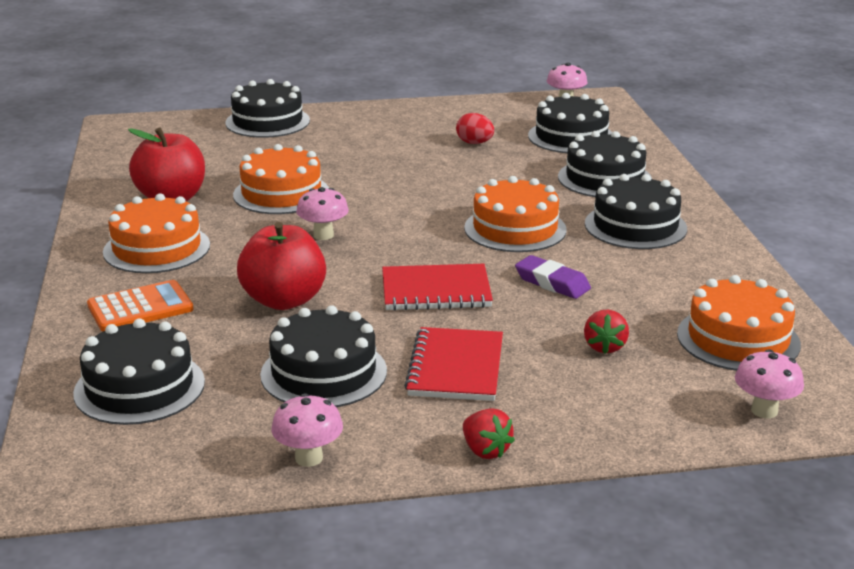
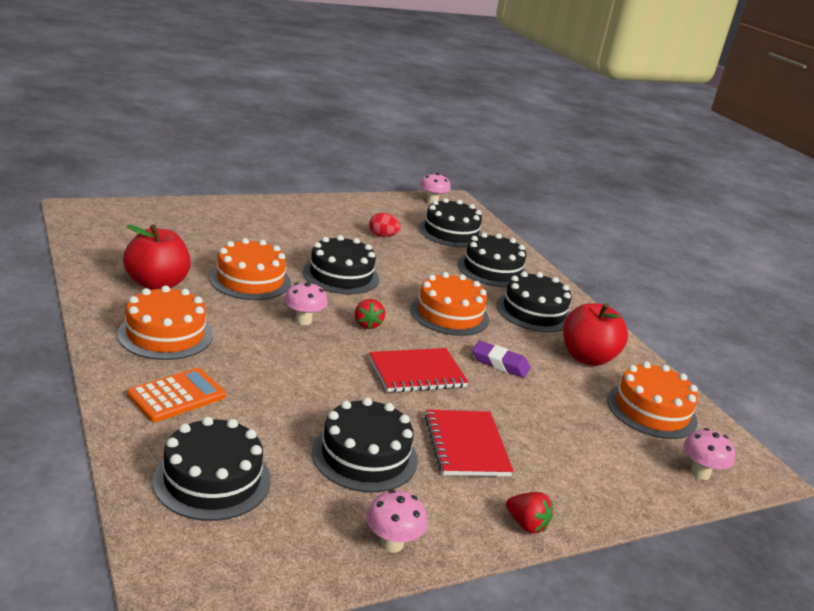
camera: 20 degrees left, 0 degrees up
(267, 122) = (208, 211): black cake -> black cake (341, 275)
(284, 300) = (299, 385): red apple -> red apple (587, 357)
(605, 347) = (565, 421): red strawberry -> red strawberry (367, 324)

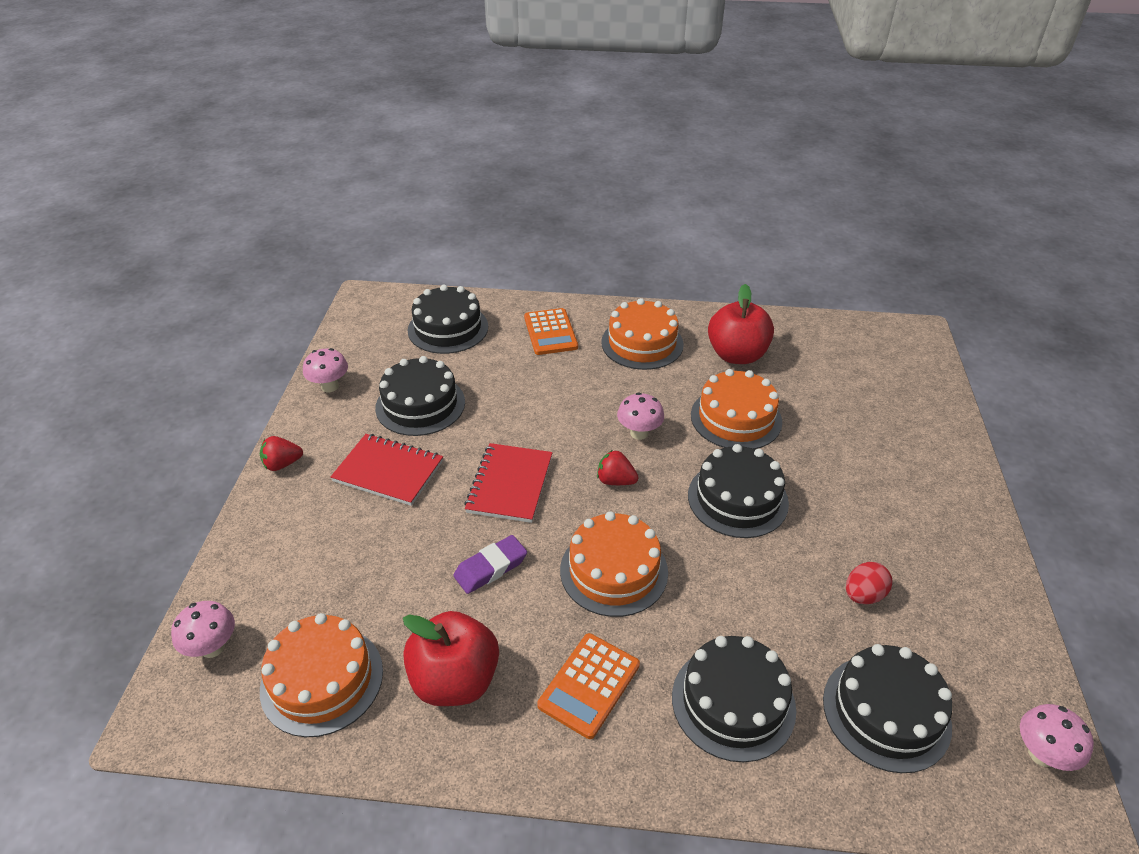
camera: 125 degrees right, 15 degrees up
(534, 312) = (589, 685): black cake -> orange calculator

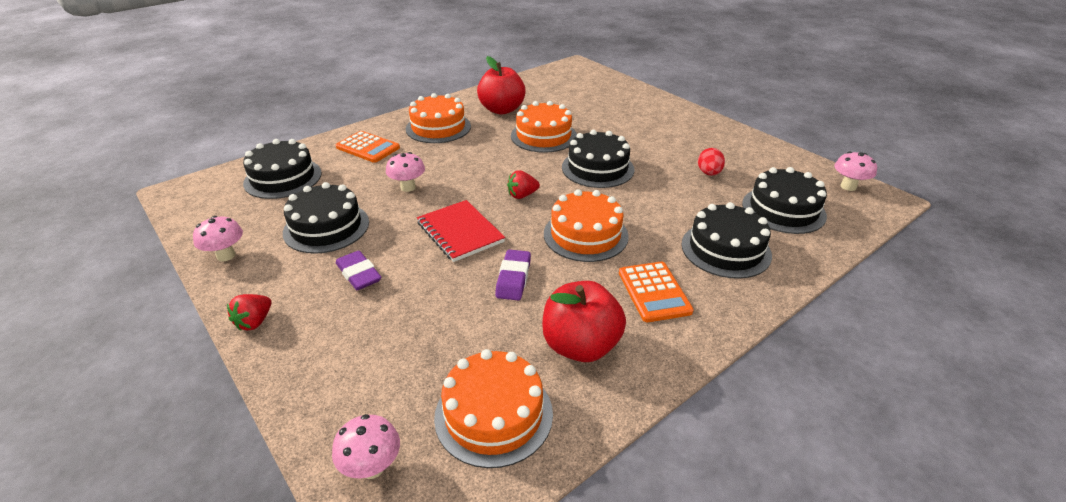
camera: 45 degrees left, 5 degrees down
(388, 471) = (359, 274): red notebook -> purple eraser
(639, 433) = (501, 168): pink mushroom -> pink mushroom (408, 187)

